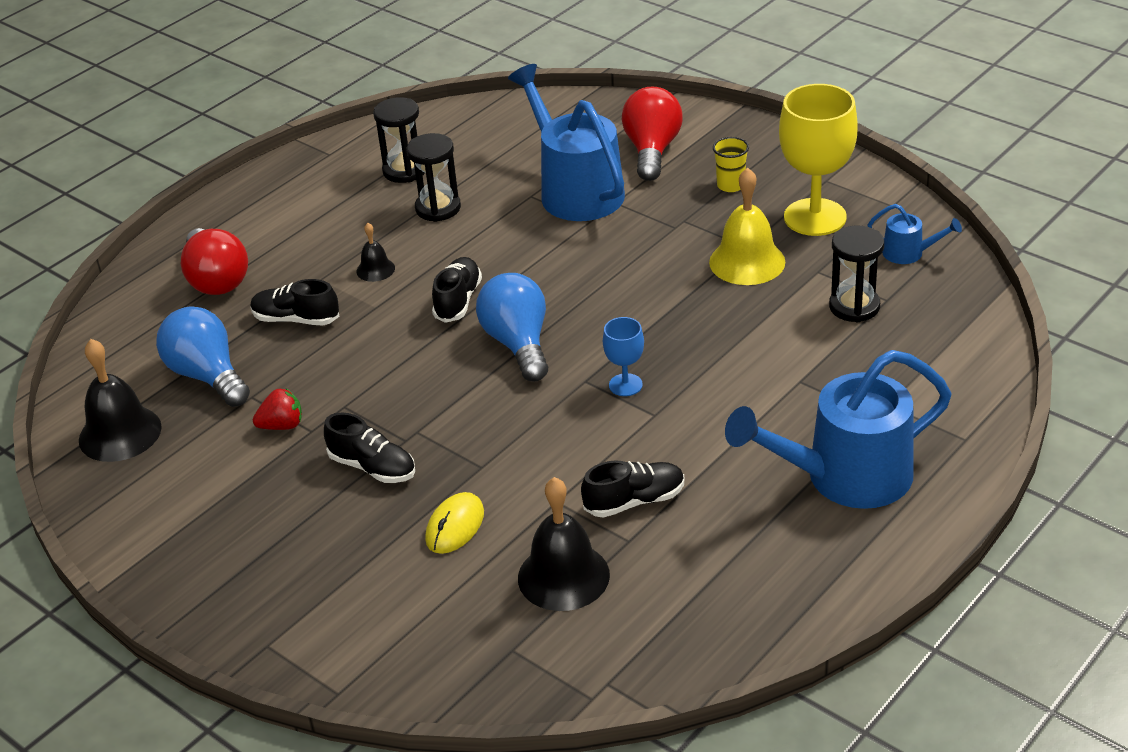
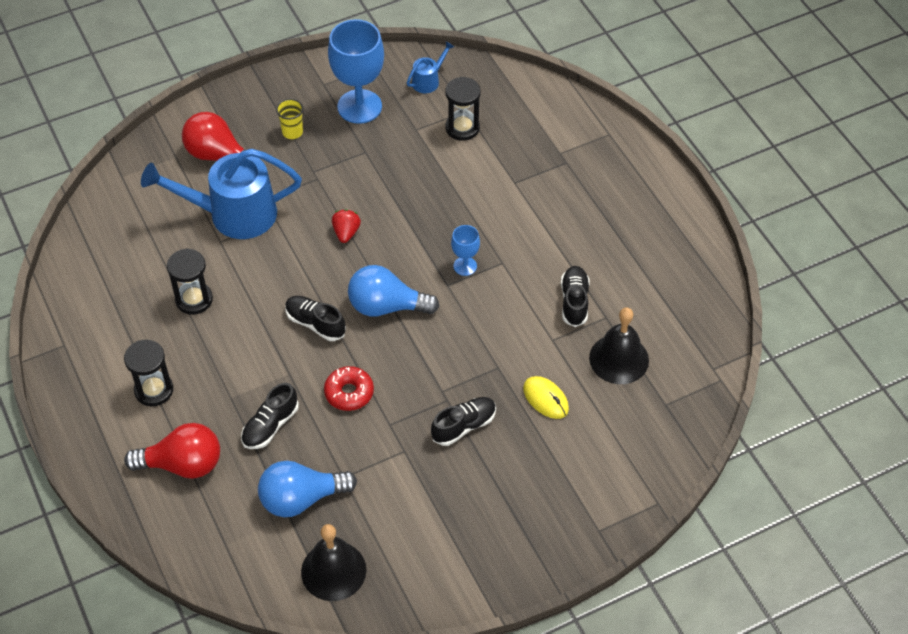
camera: 70 degrees left, 15 degrees up
(282, 426) = (388, 466): red strawberry -> red strawberry (346, 233)
(373, 359) = (349, 393): none -> red donut
(375, 269) = (243, 360): black bell -> none
(404, 171) = (127, 304): black hourglass -> black hourglass (154, 390)
(747, 262) = (382, 158): yellow bell -> none
(815, 217) = (359, 106): yellow goblet -> blue goblet
(844, 477) = (609, 198): blue watering can -> none

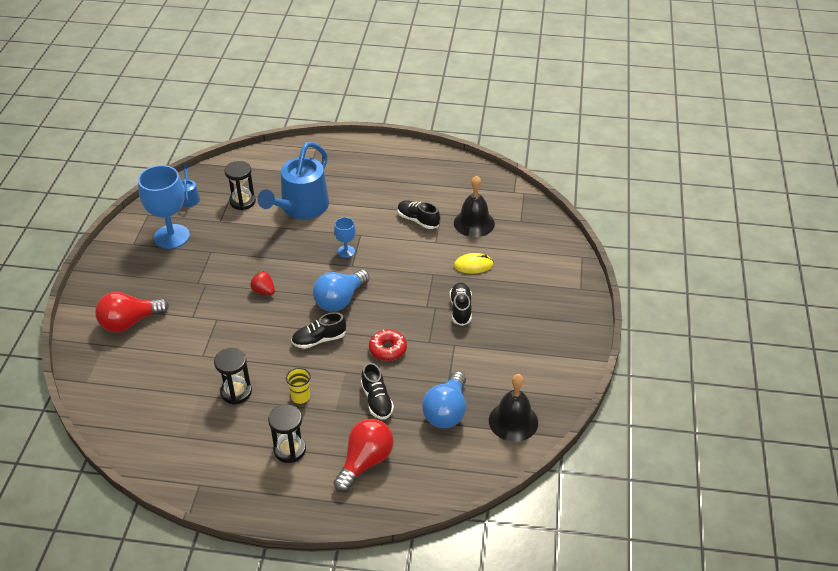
camera: 55 degrees left, 10 degrees down
(232, 214) = (187, 338): blue watering can -> blue watering can (301, 208)
(292, 132) = (154, 277): yellow cup -> yellow cup (300, 397)

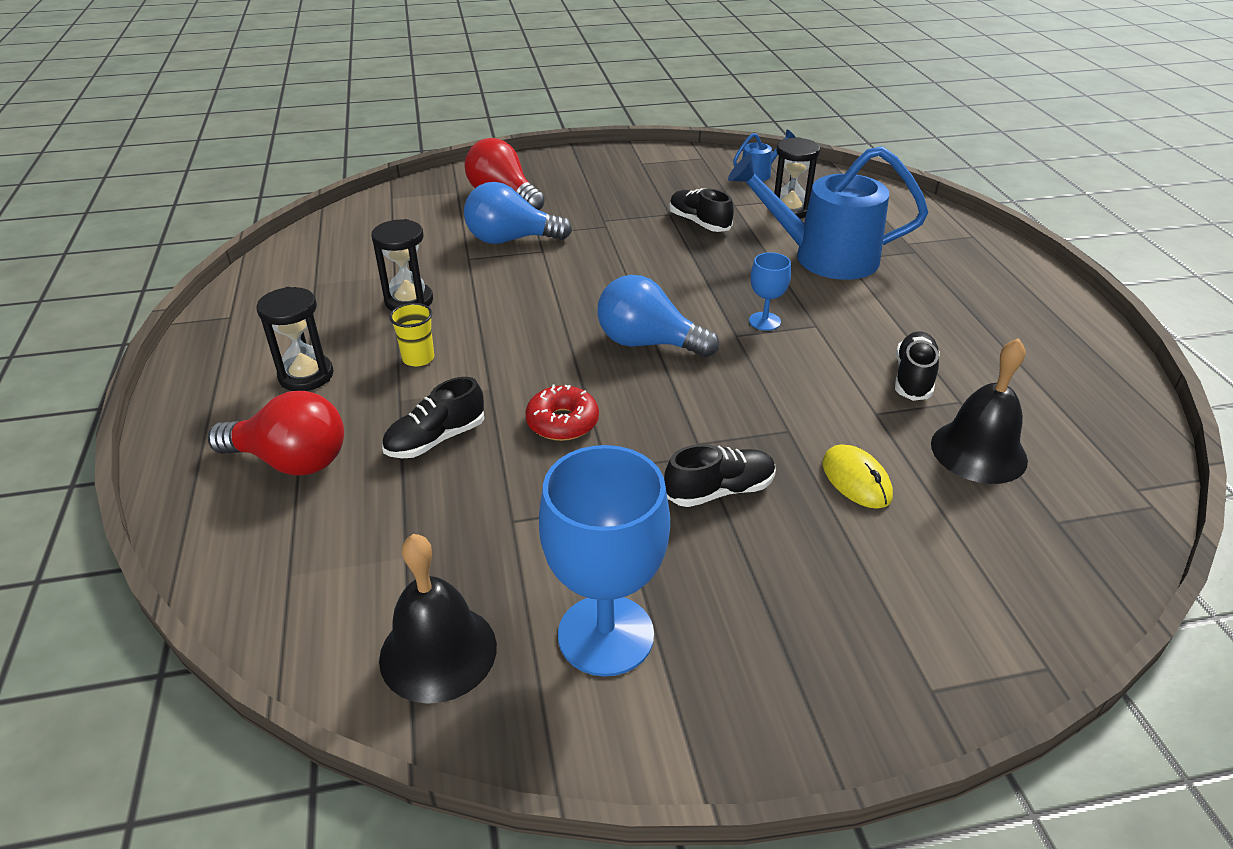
camera: 70 degrees right, 5 degrees down
(172, 236) = (675, 182): blue goblet -> blue goblet (605, 635)
(264, 291) = (621, 272): red strawberry -> none
(319, 340) = (548, 345): black shoe -> black shoe (699, 223)
(446, 411) = (435, 536): blue light bulb -> blue light bulb (511, 240)

